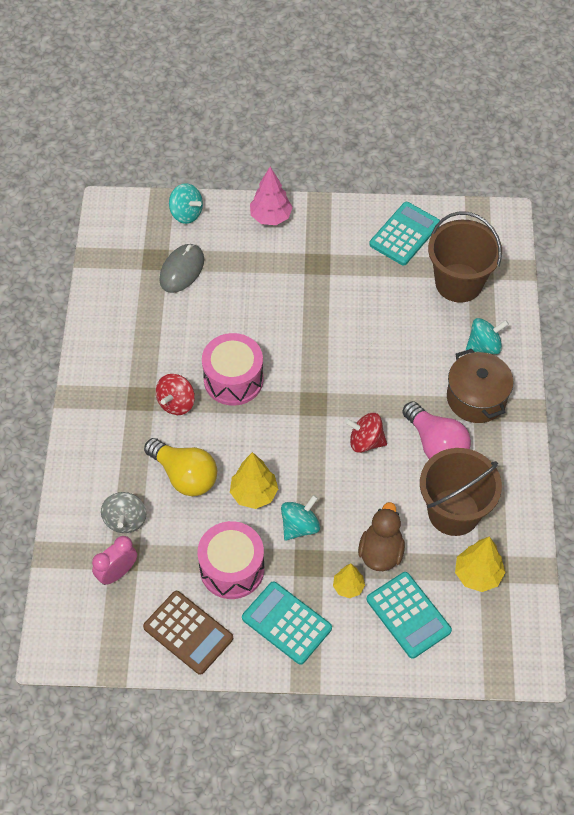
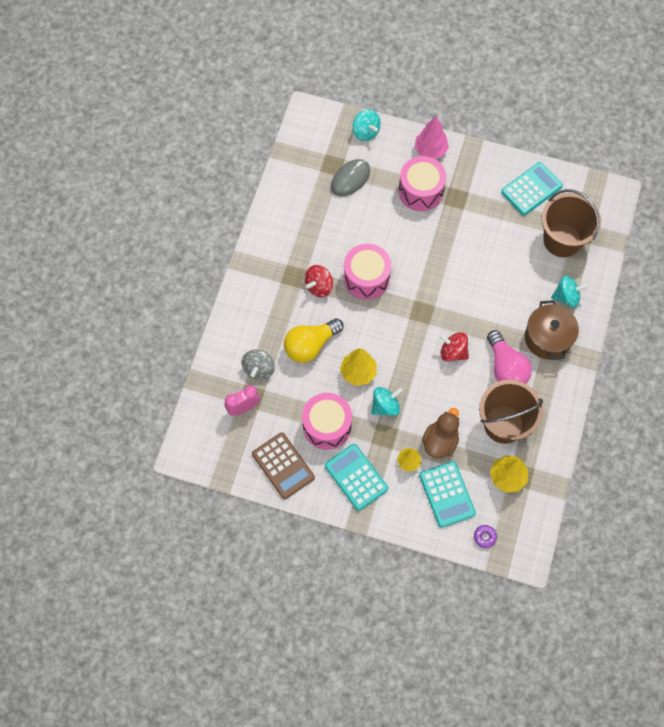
camera: 15 degrees right, 10 degrees up
(184, 475) = (310, 345): yellow light bulb -> yellow light bulb turned 90 degrees clockwise
(272, 265) = (421, 191): none -> pink drum
(471, 656) = (484, 537): none -> purple donut

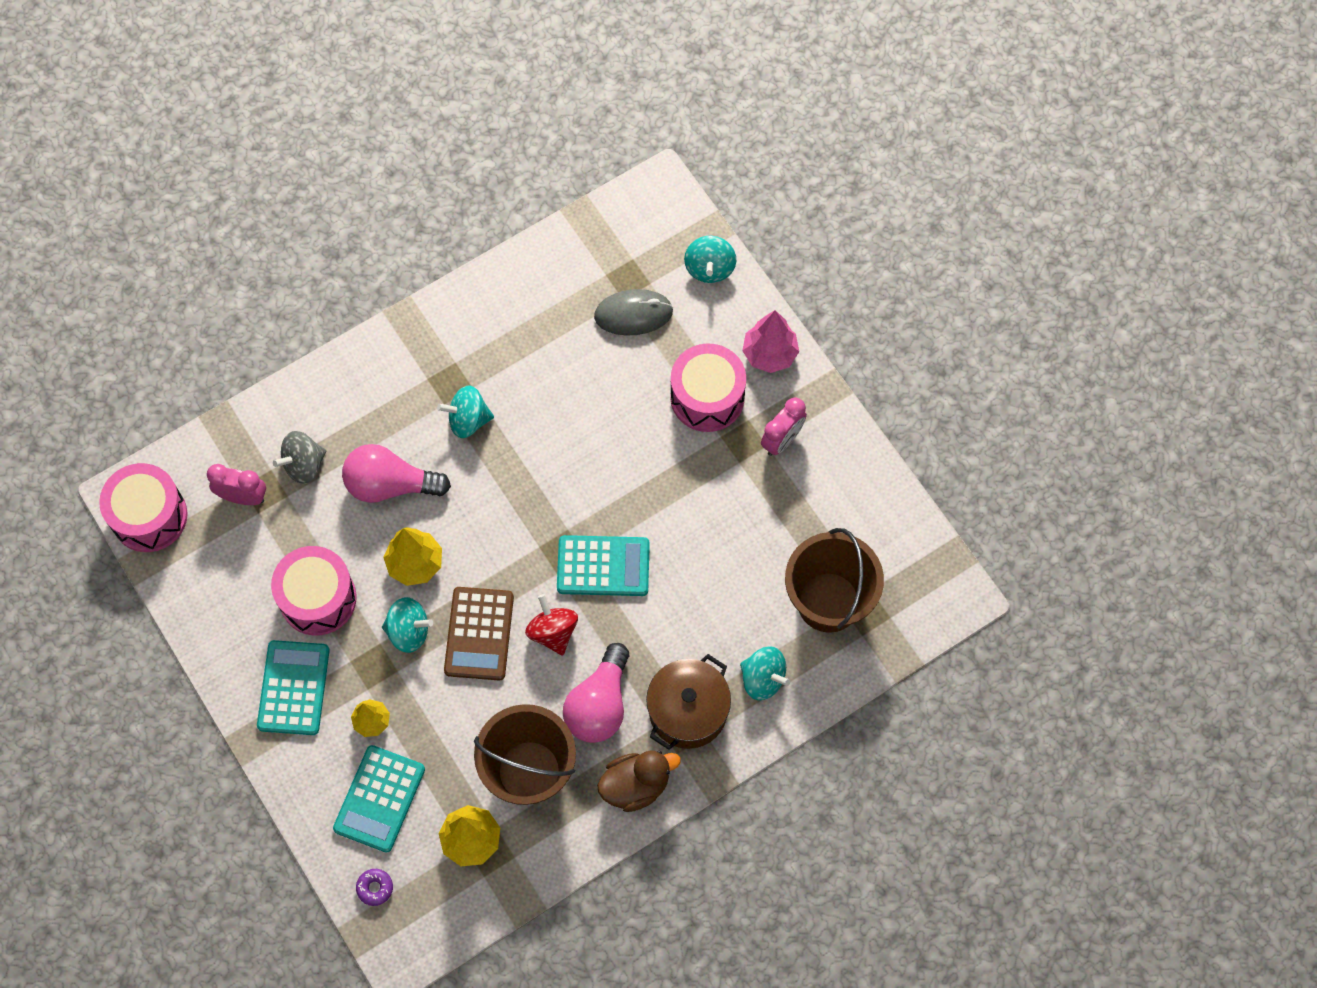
camera: 40 degrees right, 0 degrees up
(283, 466) = (223, 604): brown calculator -> brown calculator (479, 634)
(310, 345) = (390, 484): yellow light bulb -> pink light bulb
(319, 286) = (468, 420): red spinning top -> turquoise spinning top
(366, 278) = (535, 455): pink drum -> pink drum (149, 516)
(440, 441) = (432, 728): brown duck -> brown duck (635, 785)
(473, 184) = (782, 440): none -> pink clock
(531, 189) = (852, 505): turquoise calculator -> turquoise calculator (603, 566)

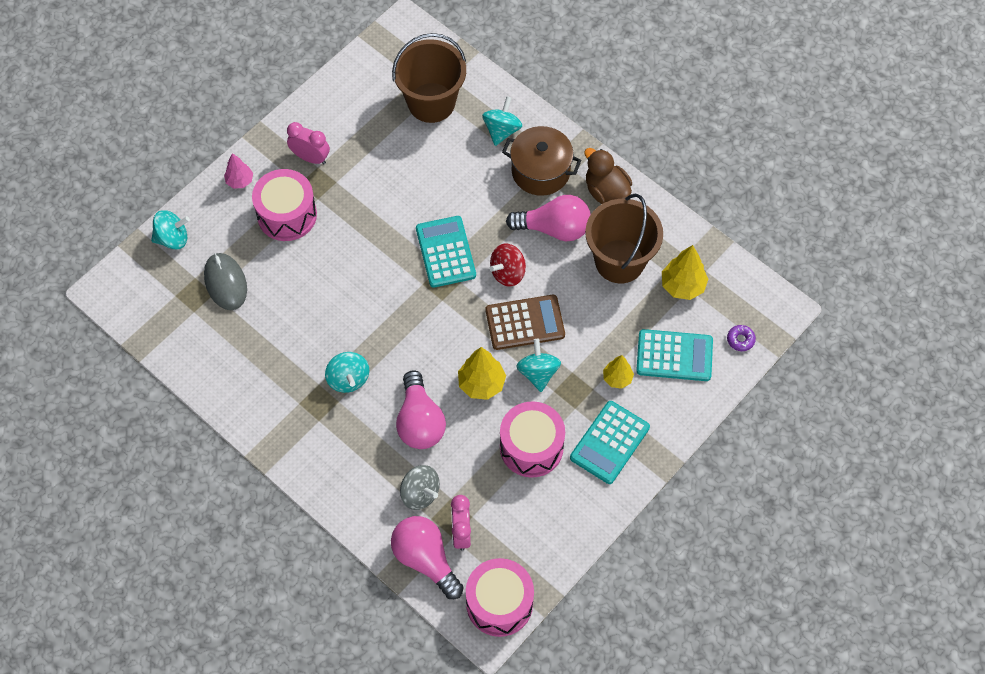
camera: 105 degrees left, 5 degrees down
(226, 453) = (426, 559): none -> pink light bulb
(294, 688) = (609, 442): turquoise calculator -> turquoise calculator turned 45 degrees counterclockwise
(769, 354) = (240, 181): pink tree -> pink tree, size x0.64

